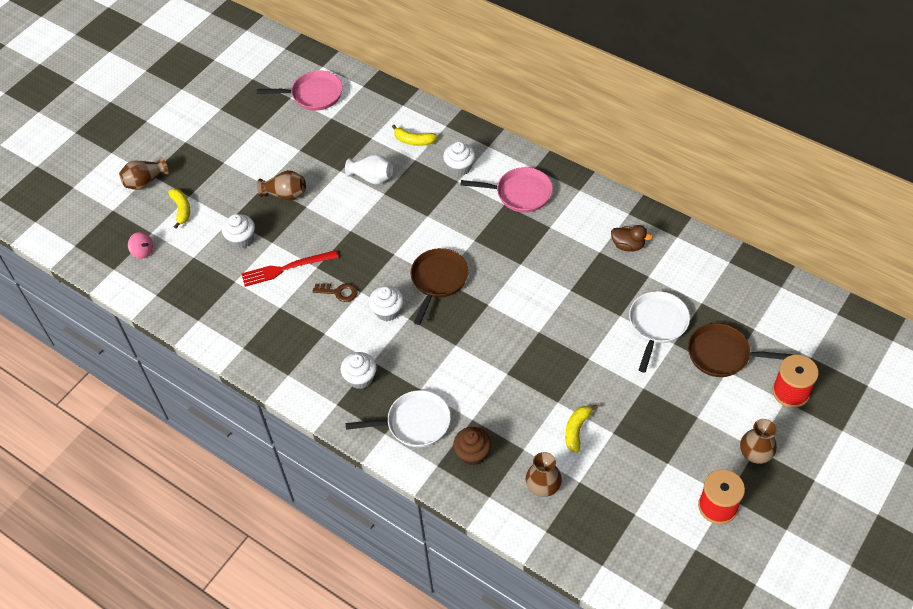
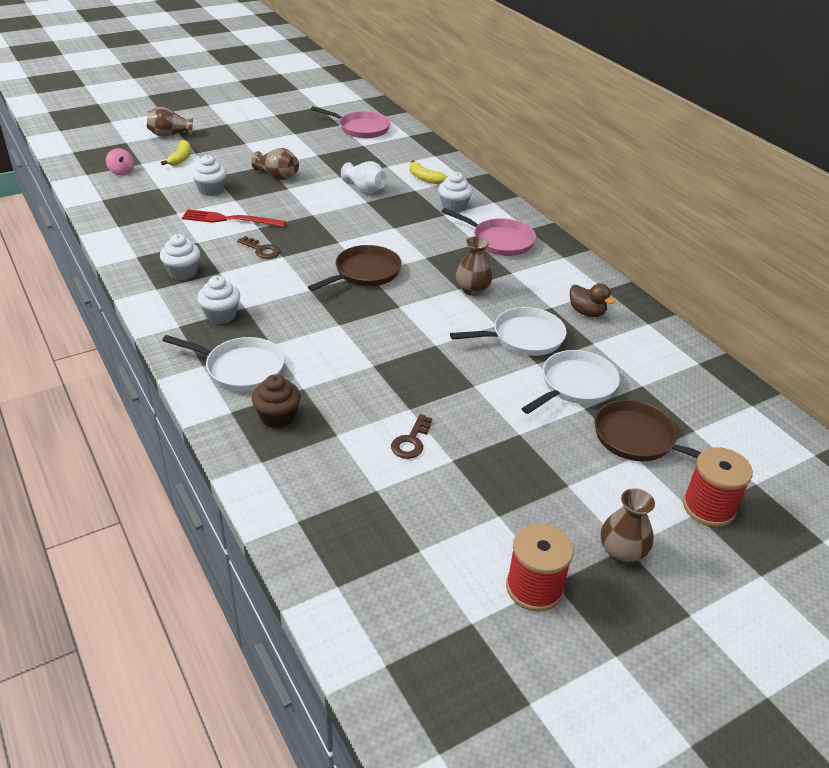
camera: 20 degrees right, 15 degrees down
(387, 311) = (294, 277): white cupcake -> white cupcake (183, 272)
(543, 486) = (330, 477): brown vase -> brown vase (472, 290)
(576, 430) = (411, 441): yellow banana -> brown key
(597, 294) = (523, 338): none -> white pan

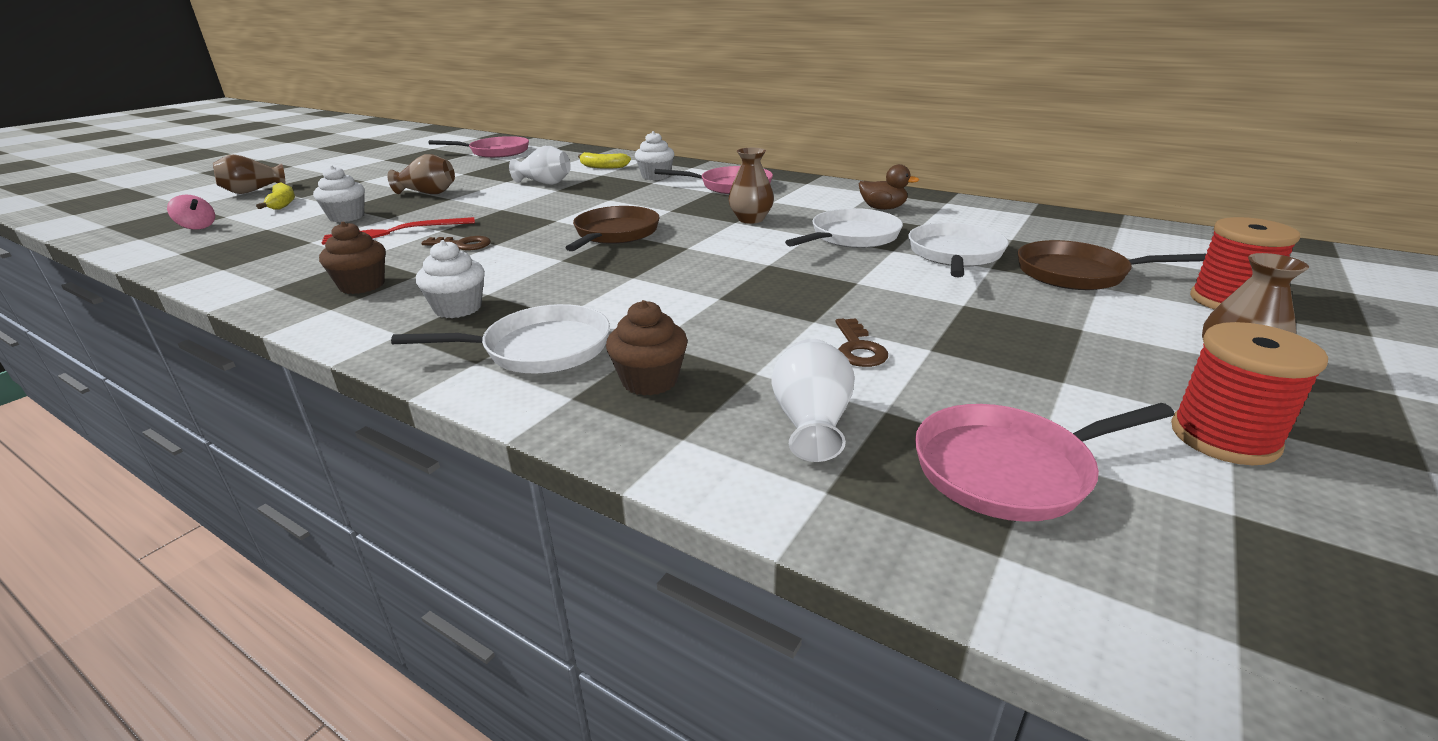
camera: 25 degrees left, 10 degrees down
(183, 272) = (362, 285): white cupcake -> brown cupcake
(330, 481) = (811, 423): none -> white vase
(396, 551) = (1009, 469): none -> pink pan

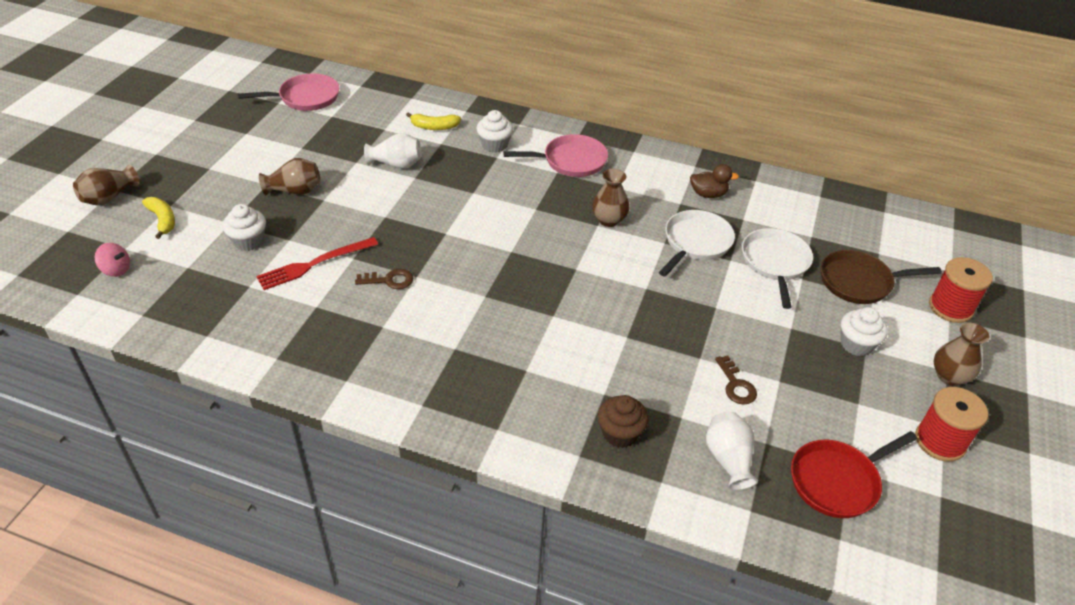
camera: 15 degrees left, 15 degrees up
(362, 285) = (347, 347): brown cupcake -> none
(458, 308) = (445, 369): white cupcake -> white cupcake (856, 344)
(539, 349) = (532, 410): white pan -> none
(615, 234) = (508, 252): brown pan -> none
(1009, 469) = (837, 481): pink pan -> red pan

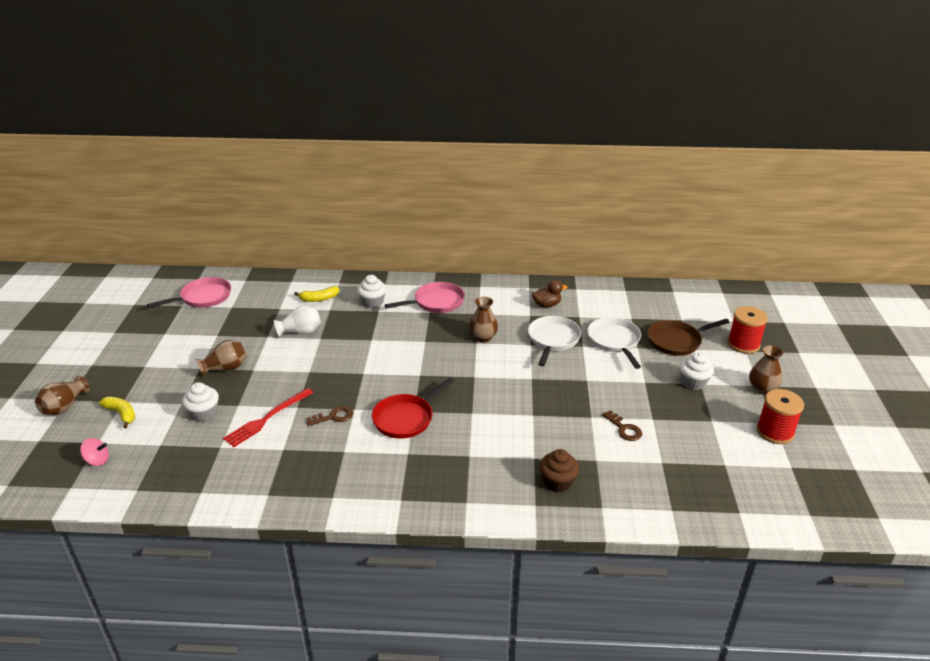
camera: 15 degrees left, 10 degrees down
(728, 459) = (641, 480): white vase -> none
(837, 481) = (720, 475): red pan -> red pan (406, 418)

